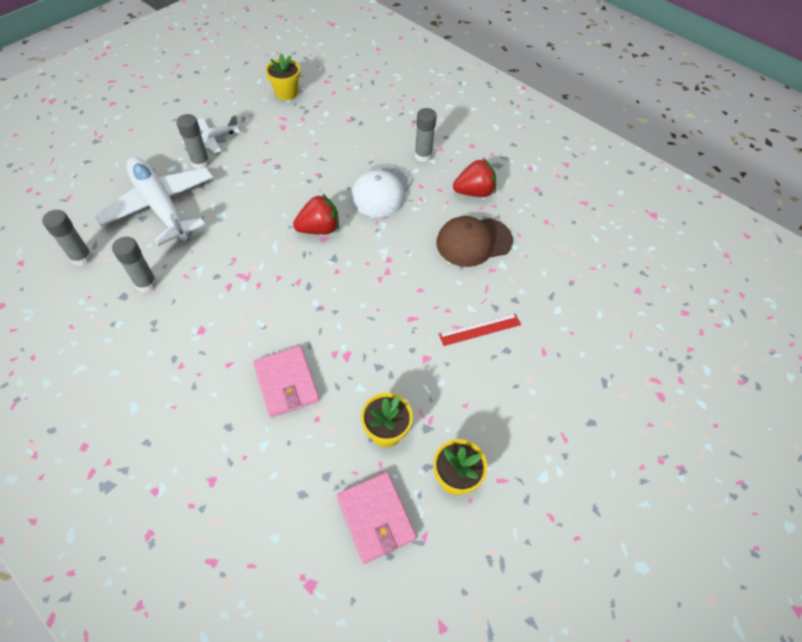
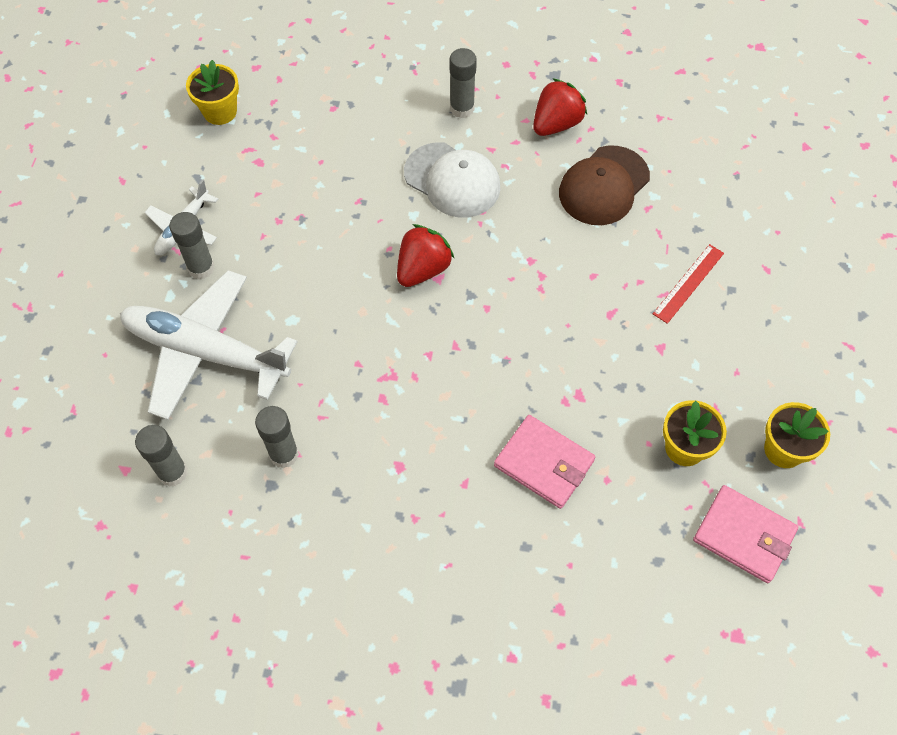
camera: 30 degrees left, 5 degrees up
(381, 190) = (452, 180): white cap -> white cap turned 45 degrees counterclockwise

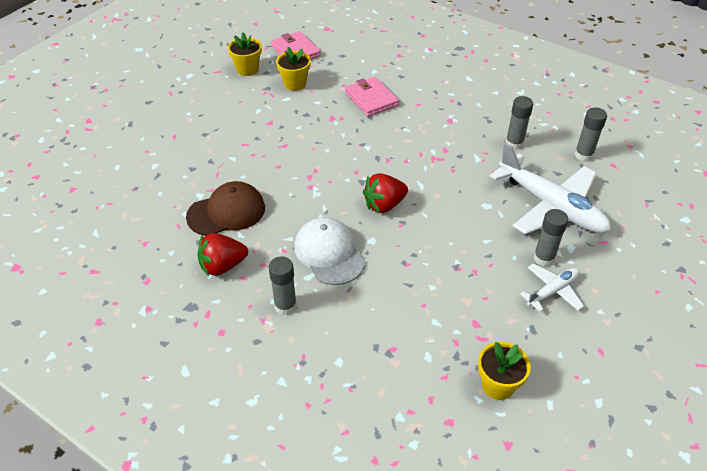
camera: 155 degrees left, 15 degrees down
(688, 283) = (225, 144): red ruler -> none

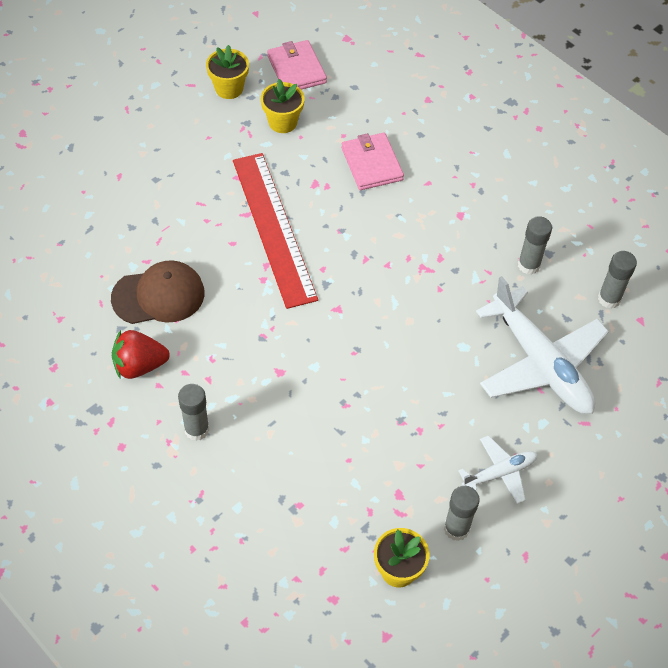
camera: 10 degrees right, 10 degrees up
(308, 151) = (273, 228): none -> red ruler
(329, 253) = (261, 373): white cap -> none
(384, 205) = (343, 322): red strawberry -> none
(543, 258) = (505, 430): grey glue stick -> grey glue stick (456, 528)

